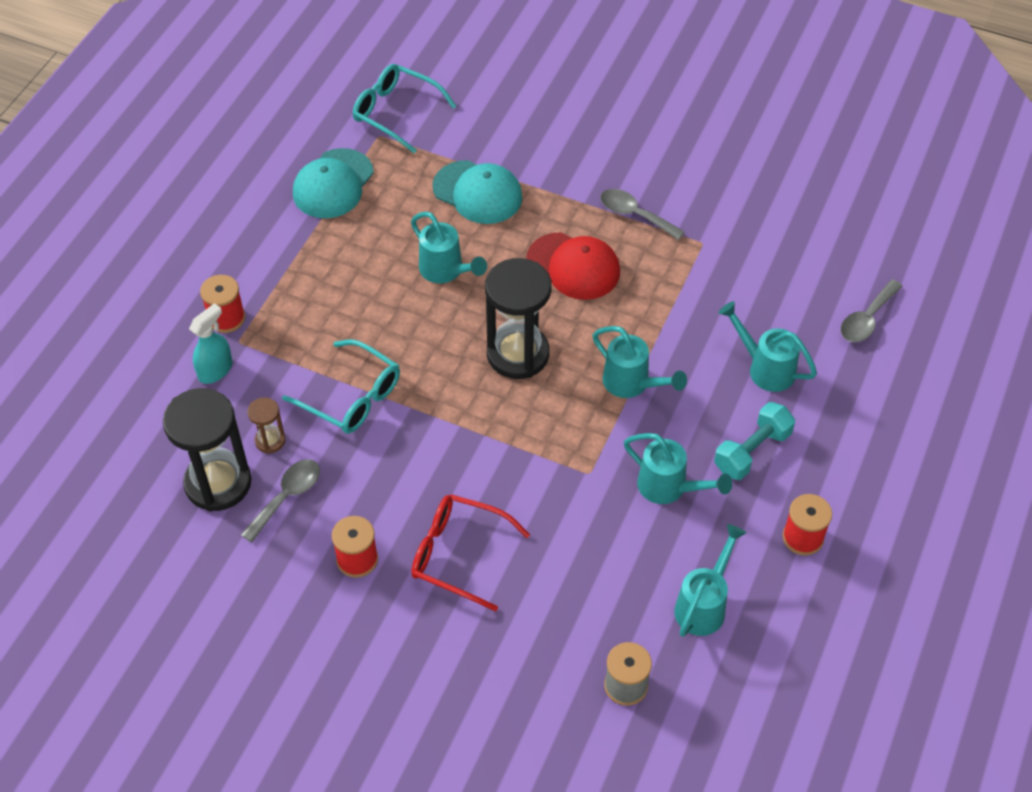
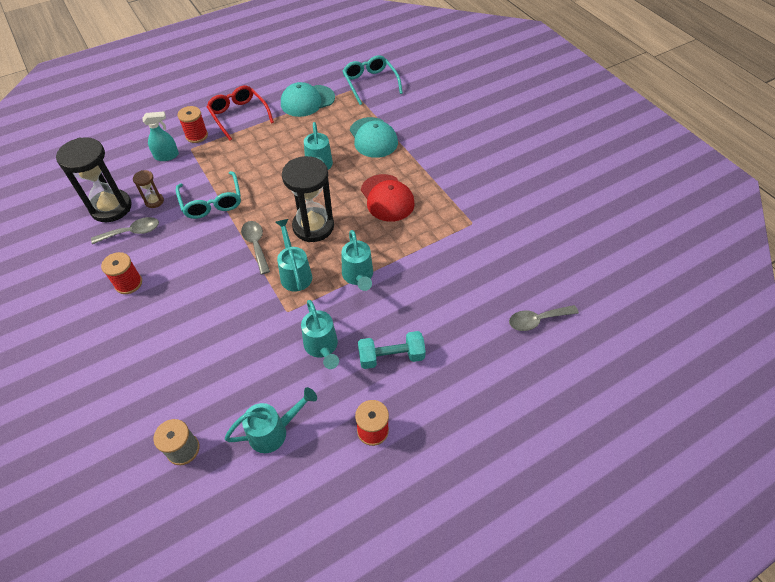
camera: 35 degrees right, 0 degrees up
(459, 555) = (177, 313): red glasses -> red glasses (239, 116)
(635, 215) = (447, 189): grey spoon -> grey spoon (256, 245)
(765, 368) = (444, 312): turquoise watering can -> turquoise watering can (295, 273)

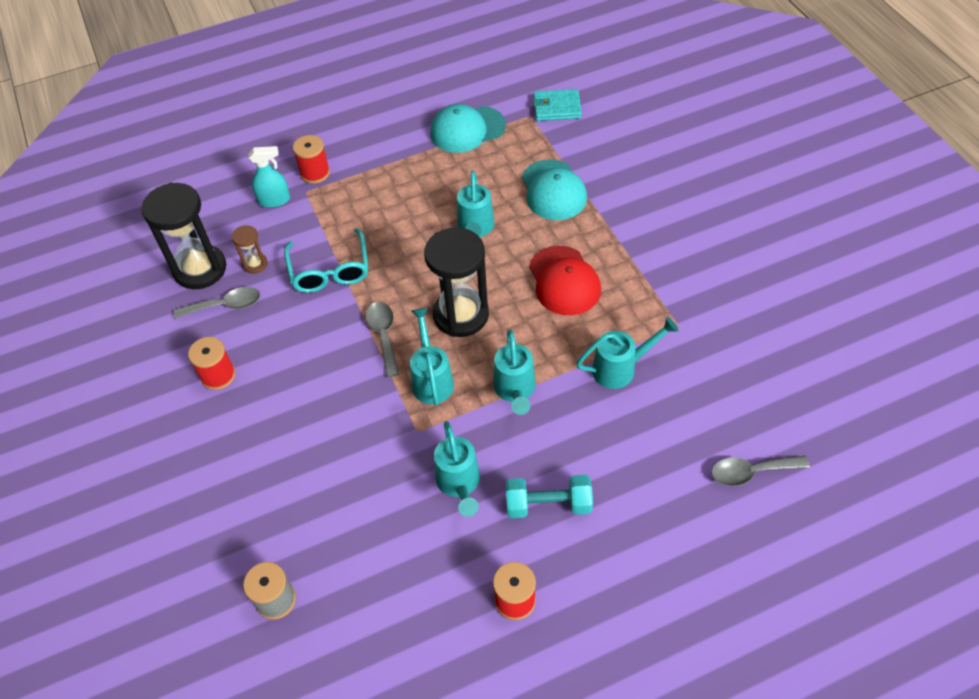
camera: 10 degrees right, 0 degrees up
(239, 116) = (373, 147): red glasses -> none
(274, 431) = (390, 588): turquoise watering can -> turquoise watering can (621, 368)
(370, 83) = (557, 108): turquoise glasses -> turquoise wallet

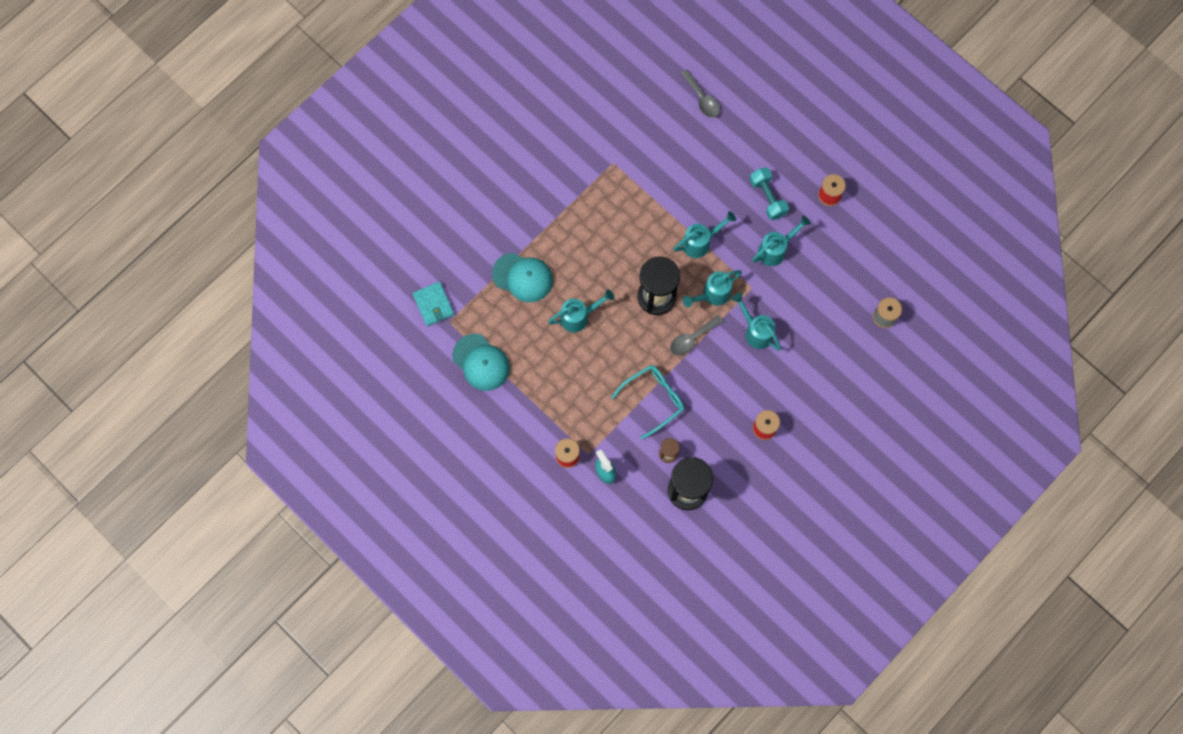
camera: 115 degrees left, 20 degrees up
(225, 306) = (710, 454): grey spoon -> none
(553, 190) = (523, 277): turquoise cap -> turquoise cap turned 60 degrees clockwise
(564, 281) = (603, 242): red cap -> none
(621, 368) = (659, 187): turquoise watering can -> turquoise watering can (755, 331)

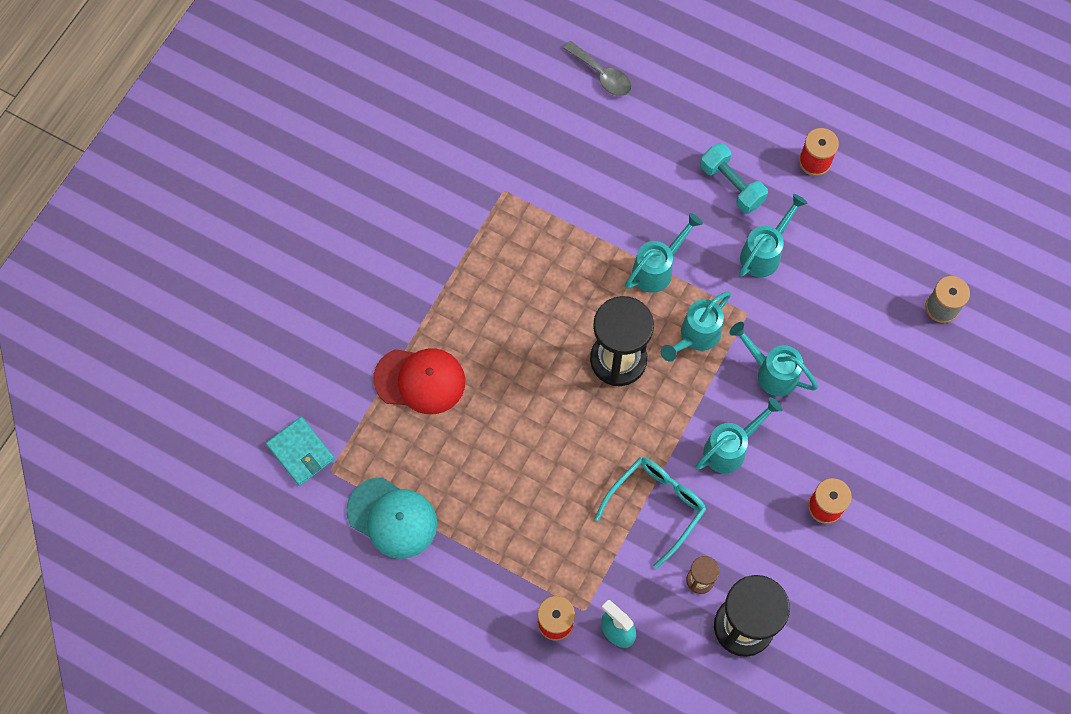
camera: 15 degrees left, 5 degrees down
(523, 277) = (420, 380): turquoise cap -> red cap
(579, 317) = (516, 416): turquoise watering can -> turquoise watering can (730, 448)
(692, 338) = (685, 405): grey spoon -> none

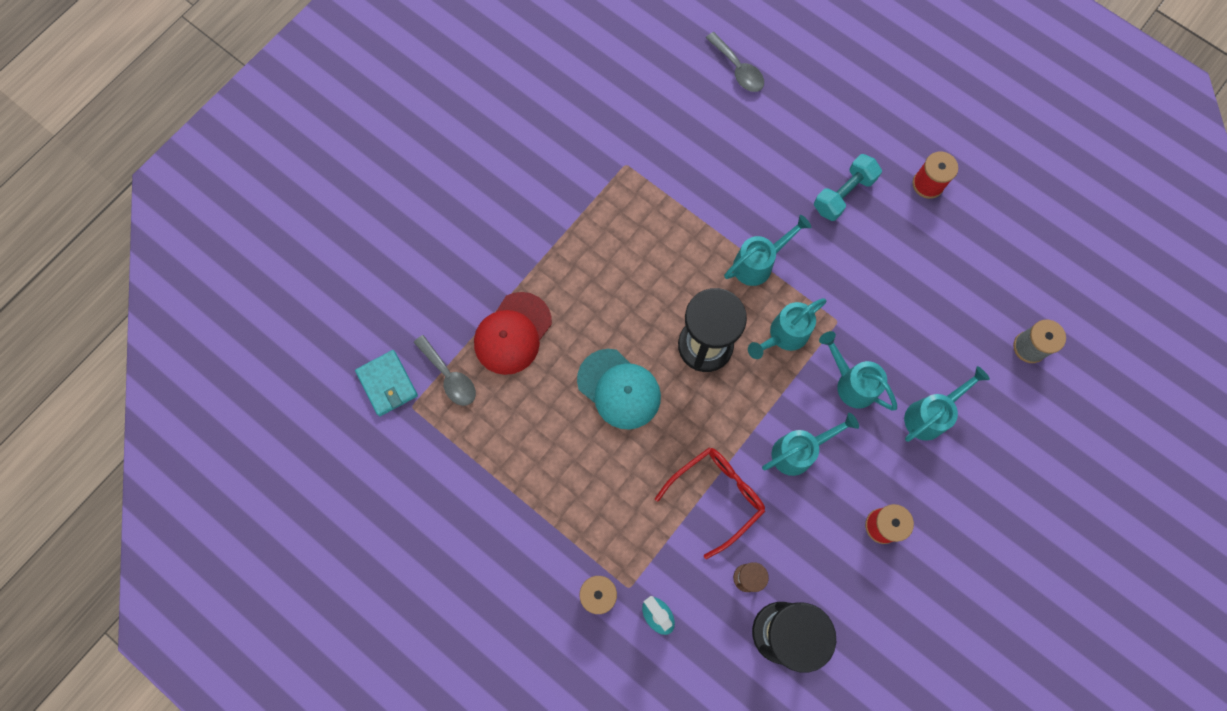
camera: 10 degrees right, 5 degrees up
(363, 434) = (449, 376): none -> grey spoon
(392, 518) = (461, 463): turquoise cap -> turquoise cap (619, 389)
(420, 380) = (513, 333): red cap -> red cap turned 105 degrees clockwise
(656, 507) = (716, 497): turquoise glasses -> red glasses
(731, 185) = (843, 194): turquoise dumbbell -> turquoise dumbbell turned 75 degrees clockwise
(764, 253) = (864, 265): turquoise watering can -> turquoise watering can (930, 415)

